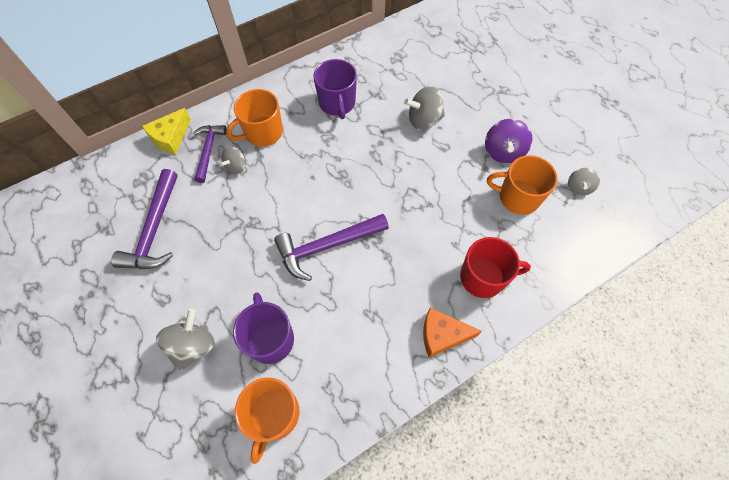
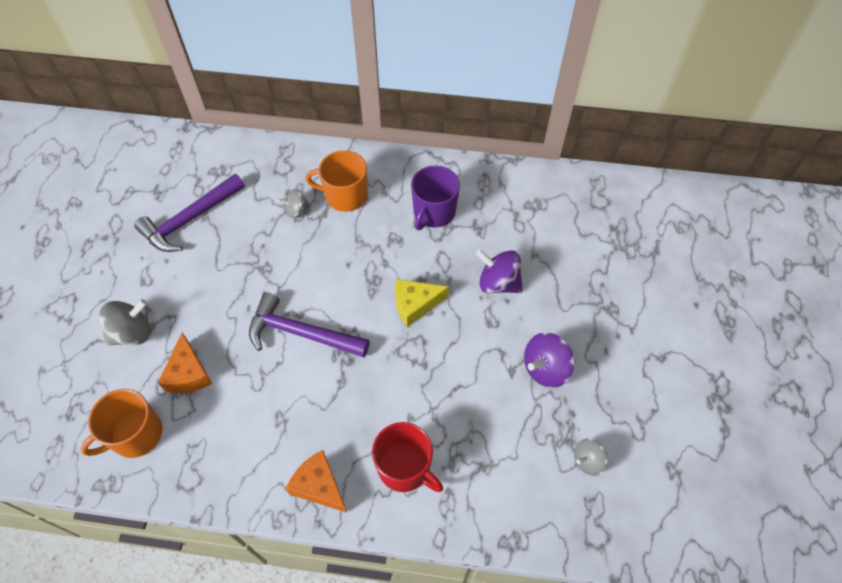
camera: 40 degrees right, 5 degrees down
(170, 137) = (270, 150): yellow cheese -> yellow cheese (415, 304)
(208, 151) = (288, 182): purple hammer -> none
(270, 338) = (188, 373): purple mug -> orange cheese
(424, 120) = (498, 283): grey spinning top -> purple spinning top
(517, 197) = (514, 422): orange mug -> none

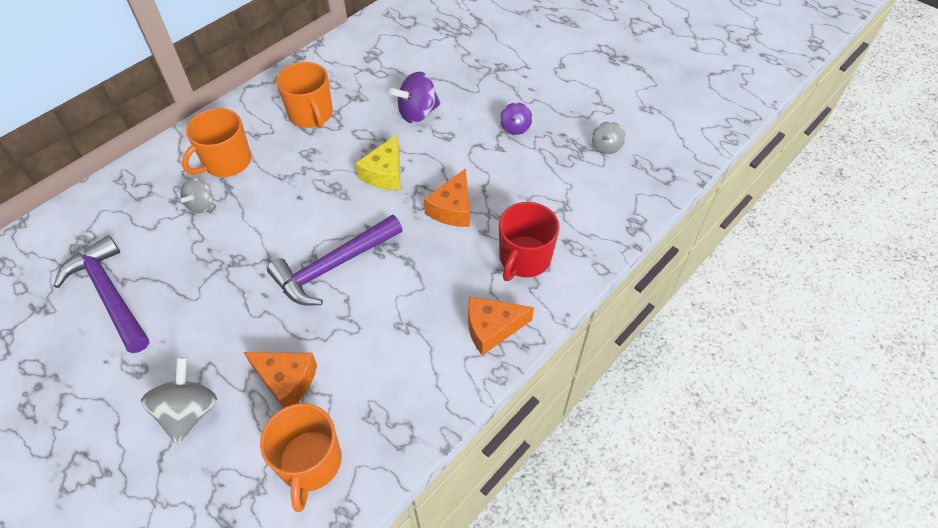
camera: 55 degrees left, 5 degrees down
(190, 219) = (110, 295): purple hammer -> purple hammer turned 150 degrees clockwise
(405, 468) = (524, 258): red mug -> red mug turned 135 degrees clockwise
(416, 378) = (452, 209): none -> orange cheese
(434, 212) = (311, 115): purple mug -> orange mug
(545, 369) = (515, 128): purple spinning top -> purple spinning top, size x0.62

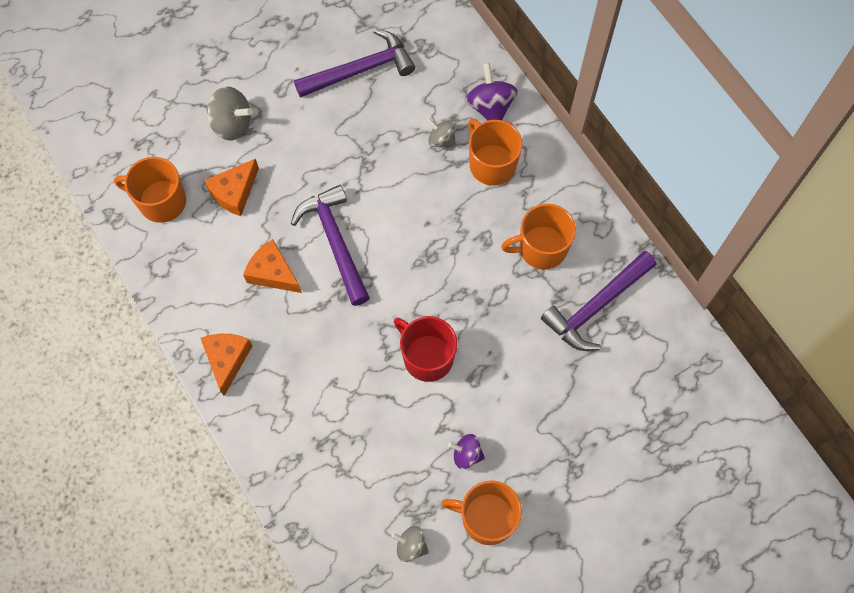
camera: 105 degrees right, 15 degrees up
(359, 74) = (596, 306): none -> purple hammer
(385, 173) = (436, 306): yellow cheese -> none
(417, 113) = (516, 356): purple spinning top -> purple spinning top (490, 107)
(452, 209) = (371, 359): orange cheese -> orange cheese (273, 273)
(524, 258) = (291, 410): red mug -> red mug (427, 357)
(561, 107) = (486, 518): none -> orange mug

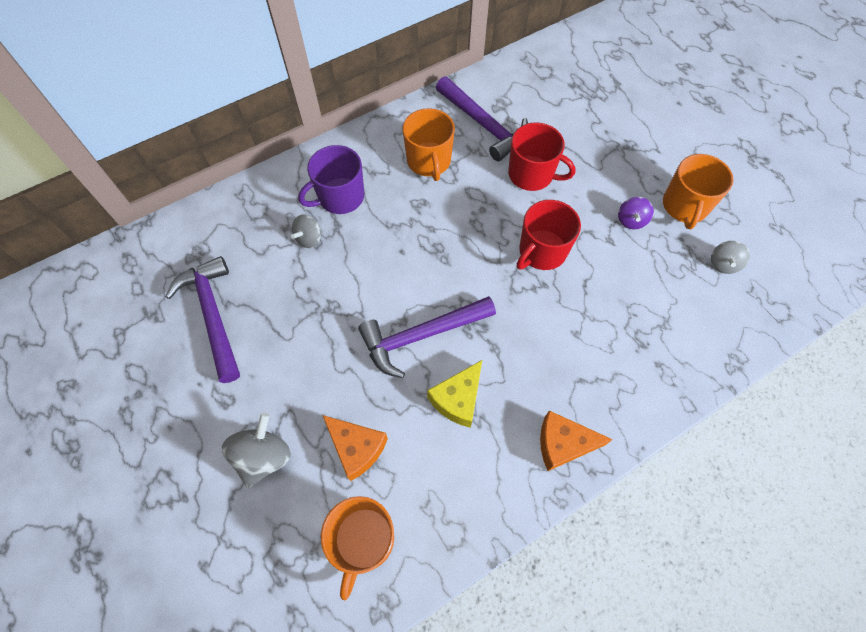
camera: 90 degrees left, 5 degrees down
(273, 273) = (458, 399): orange cheese -> yellow cheese
(490, 107) = (277, 197): purple spinning top -> none
(491, 164) = (340, 197): orange mug -> purple mug
(526, 354) = (532, 174): none -> red mug

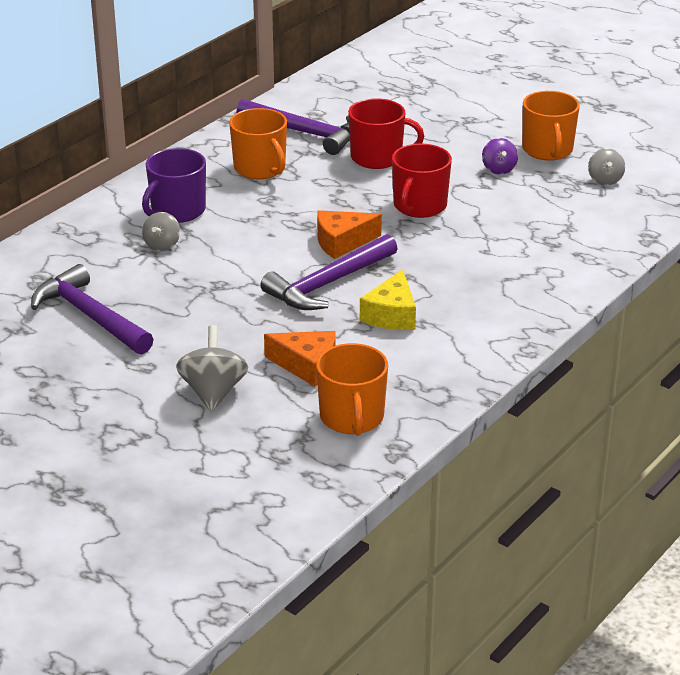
camera: 20 degrees left, 30 degrees down
(563, 444) = (512, 319): orange cheese -> orange cheese (342, 242)

